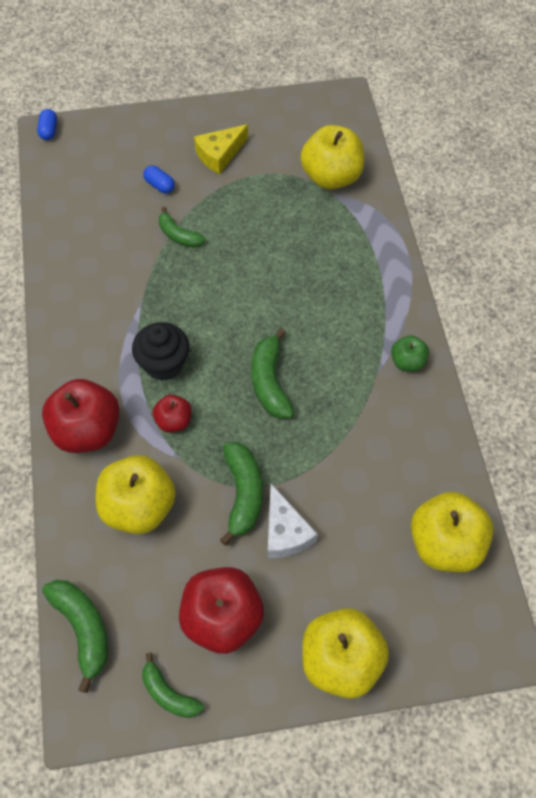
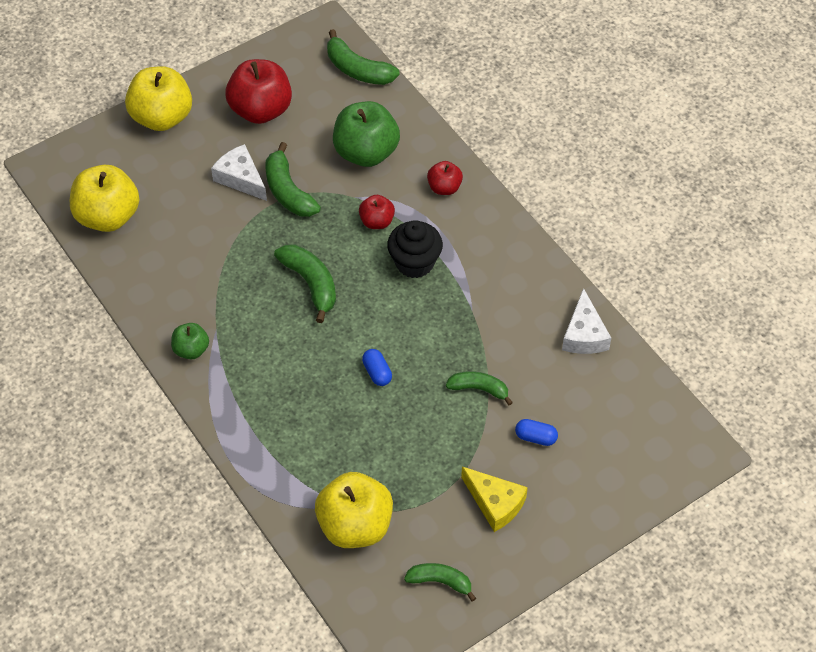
camera: 155 degrees right, 5 degrees down
(49, 131) = (703, 455): blue capsule -> blue capsule (377, 373)
(65, 245) = (584, 334): none -> white cheese
(87, 431) = (444, 188): red apple -> red apple, size x0.52
(139, 507) = (366, 152): yellow apple -> green apple
(169, 694) = (275, 59): green banana -> green banana (440, 582)
(219, 155) = (495, 503): yellow cheese -> yellow cheese turned 105 degrees clockwise

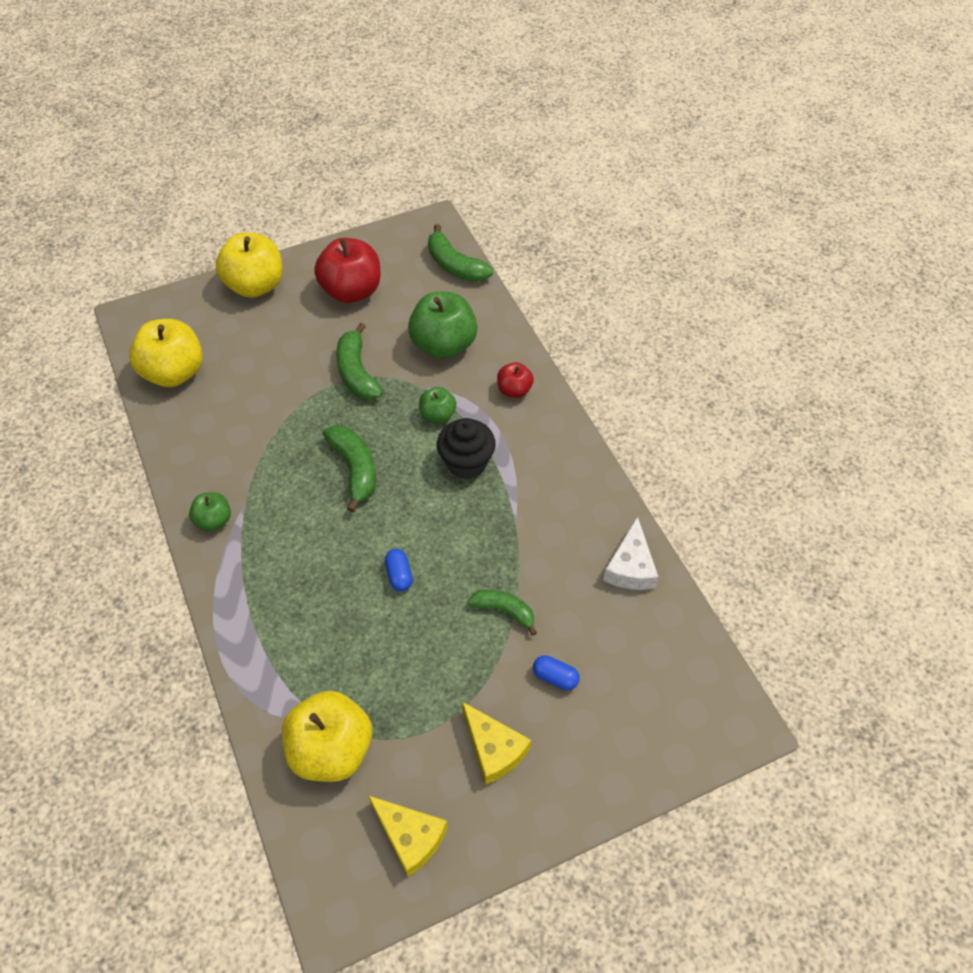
camera: 10 degrees right, 0 degrees up
(240, 178) = (314, 353): white cheese -> none
(377, 221) = (438, 415): red apple -> green apple
(440, 582) = (410, 837): green banana -> yellow cheese

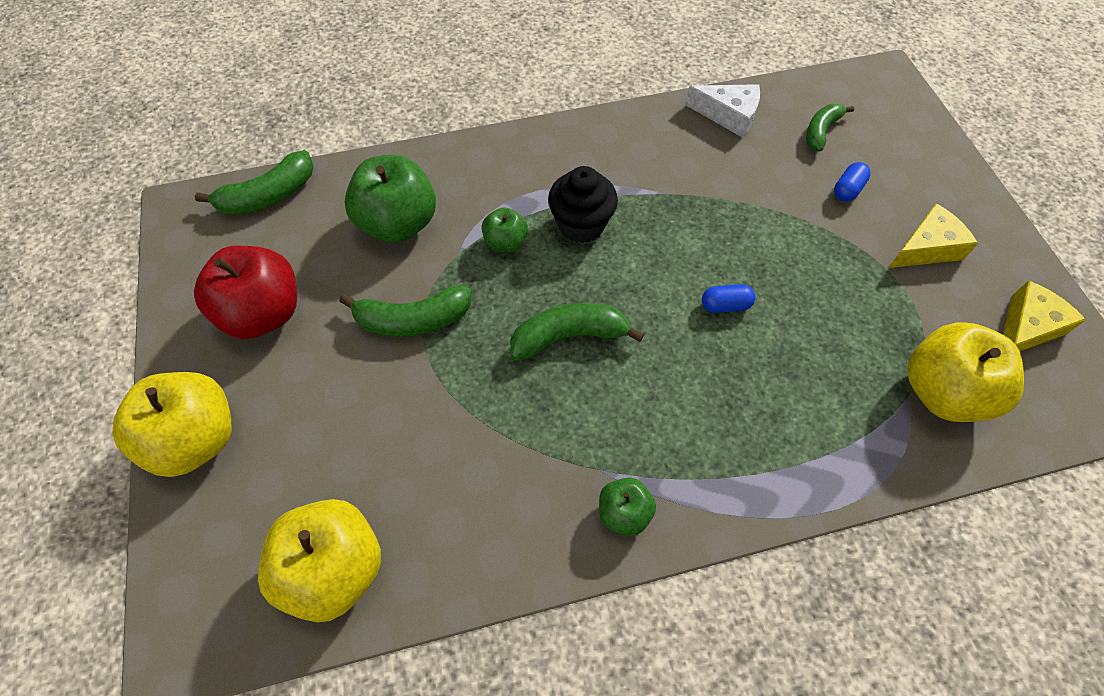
camera: 80 degrees left, 5 degrees up
(504, 611) = (773, 218): green banana -> green banana (821, 131)
(514, 390) = (488, 168): red apple -> none

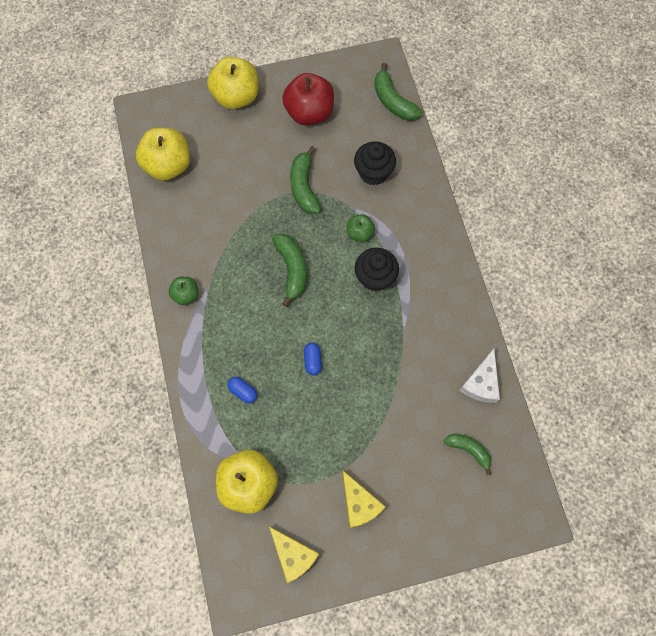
camera: 90 degrees right, 10 degrees up
(398, 223) = (373, 173): green apple -> black cupcake
(847, 190) = (411, 458): blue capsule -> blue capsule (243, 391)

